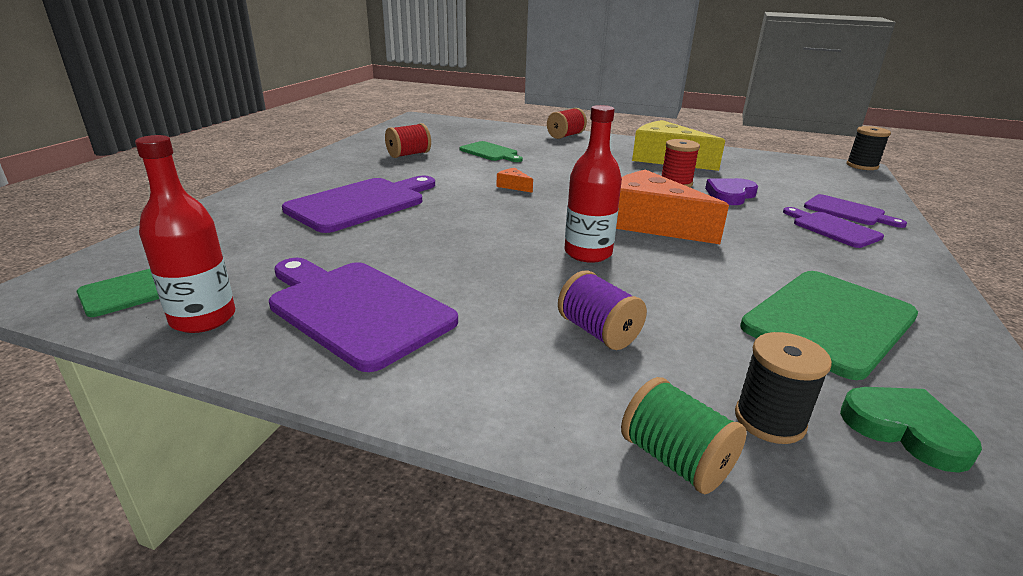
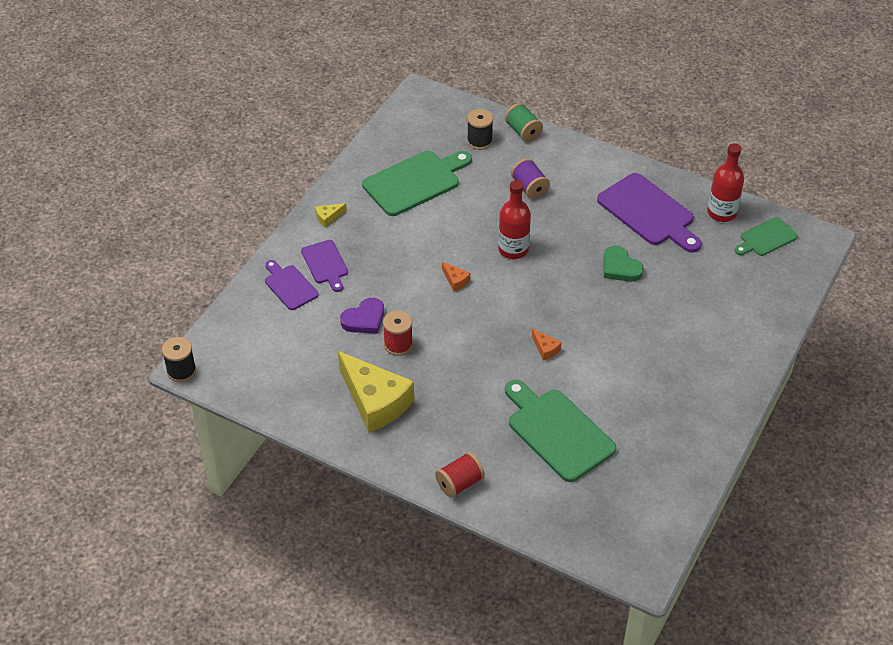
camera: 170 degrees left, 20 degrees up
(361, 203) = (670, 326): purple cutting board -> none
(409, 154) = (643, 430): red spool -> none
(490, 152) = (557, 432): green cutting board -> green cutting board, size x1.76
(650, 223) = (455, 280): orange cheese -> orange cheese, size x0.40
(900, 270) = (328, 217): none -> yellow cheese
(905, 429) = (431, 133): green heart -> green heart (620, 267)

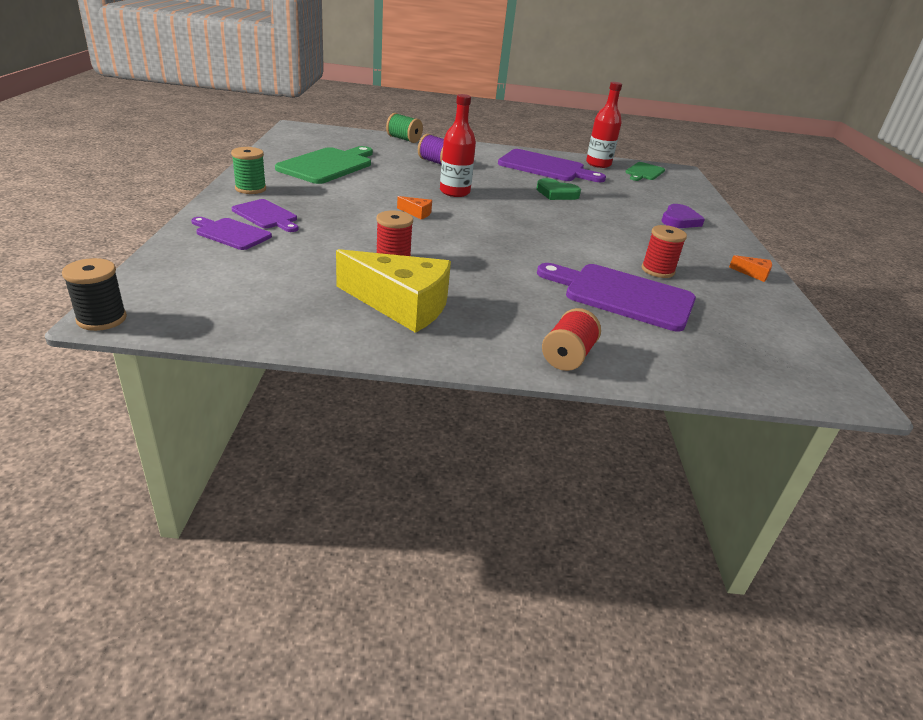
camera: 30 degrees left, 15 degrees down
(328, 217) = (250, 189): yellow cheese -> green spool
(364, 319) = (339, 246): purple heart -> purple heart (679, 220)
(479, 141) = (370, 144): black spool -> none
(545, 349) = (547, 243): orange cheese -> orange cheese (753, 274)
(557, 432) = (623, 295): green cutting board -> purple cutting board
(619, 408) = (657, 270): none -> red spool

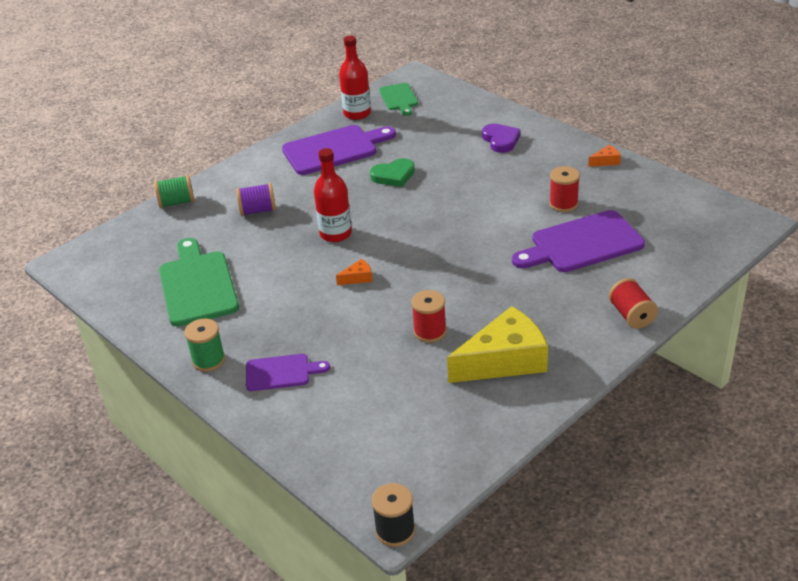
camera: 40 degrees left, 5 degrees up
(231, 233) = (300, 408): purple cutting board -> none

